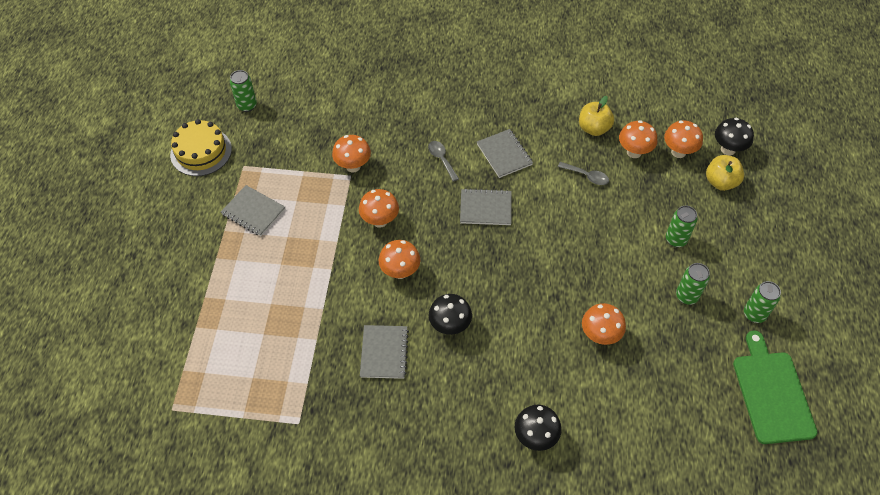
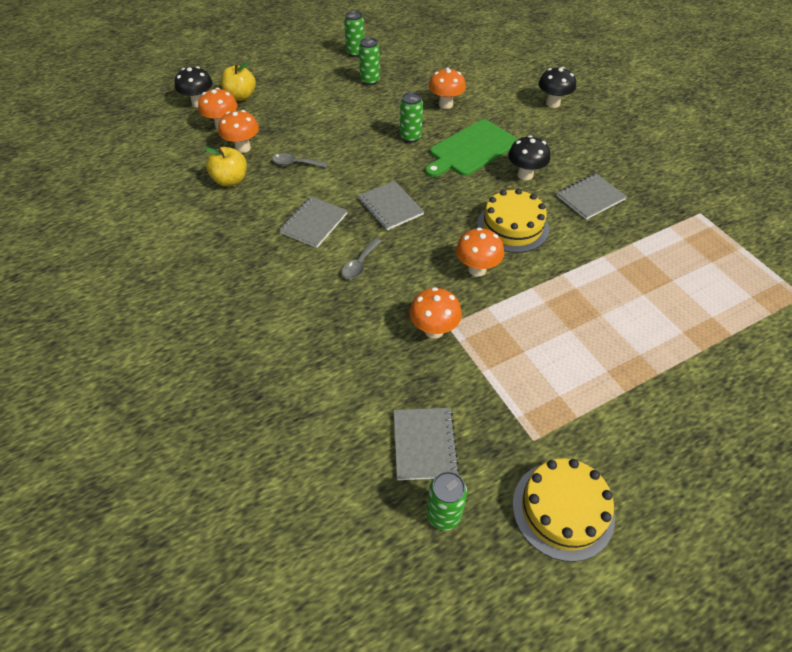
camera: 125 degrees left, 5 degrees down
(253, 212) = (577, 381): grey notebook -> grey notebook (424, 444)
(400, 272) = (512, 227): orange mushroom -> yellow cake
(586, 176) = (296, 163): grey spoon -> grey spoon turned 75 degrees counterclockwise
(676, 240) = (322, 99): green can -> green can (410, 137)
(772, 393) = (409, 34): green cutting board -> green cutting board (471, 149)

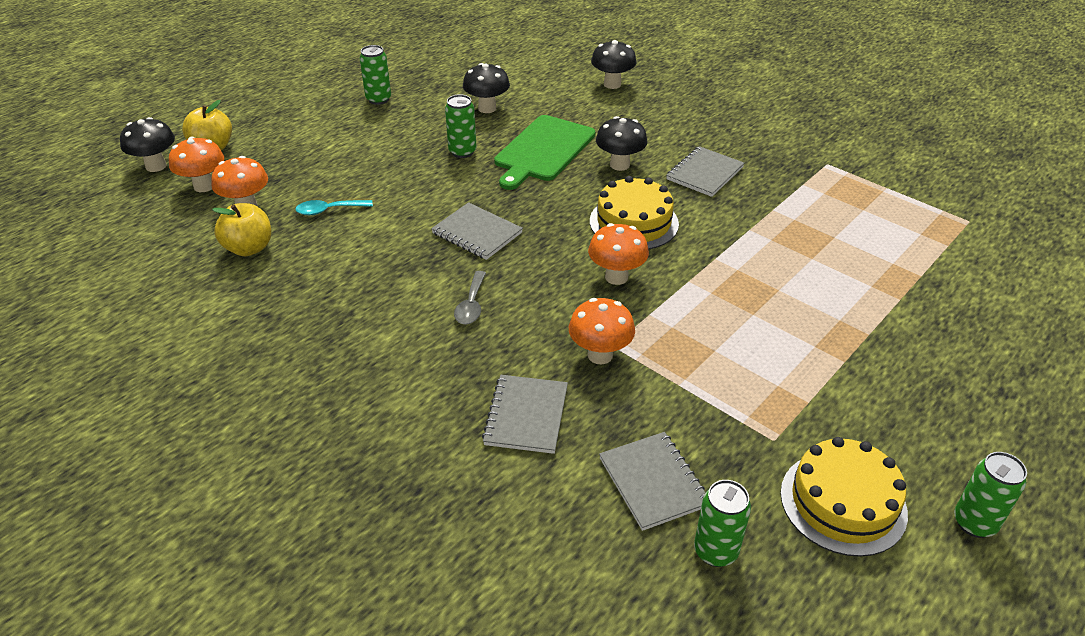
camera: 20 degrees left, 10 degrees down
(296, 163) = (329, 210): grey spoon -> turquoise spoon
(314, 223) = (388, 273): grey notebook -> grey notebook (526, 416)
(355, 53) = (344, 72): green can -> green can (974, 523)
(445, 104) = (487, 108): orange mushroom -> black mushroom

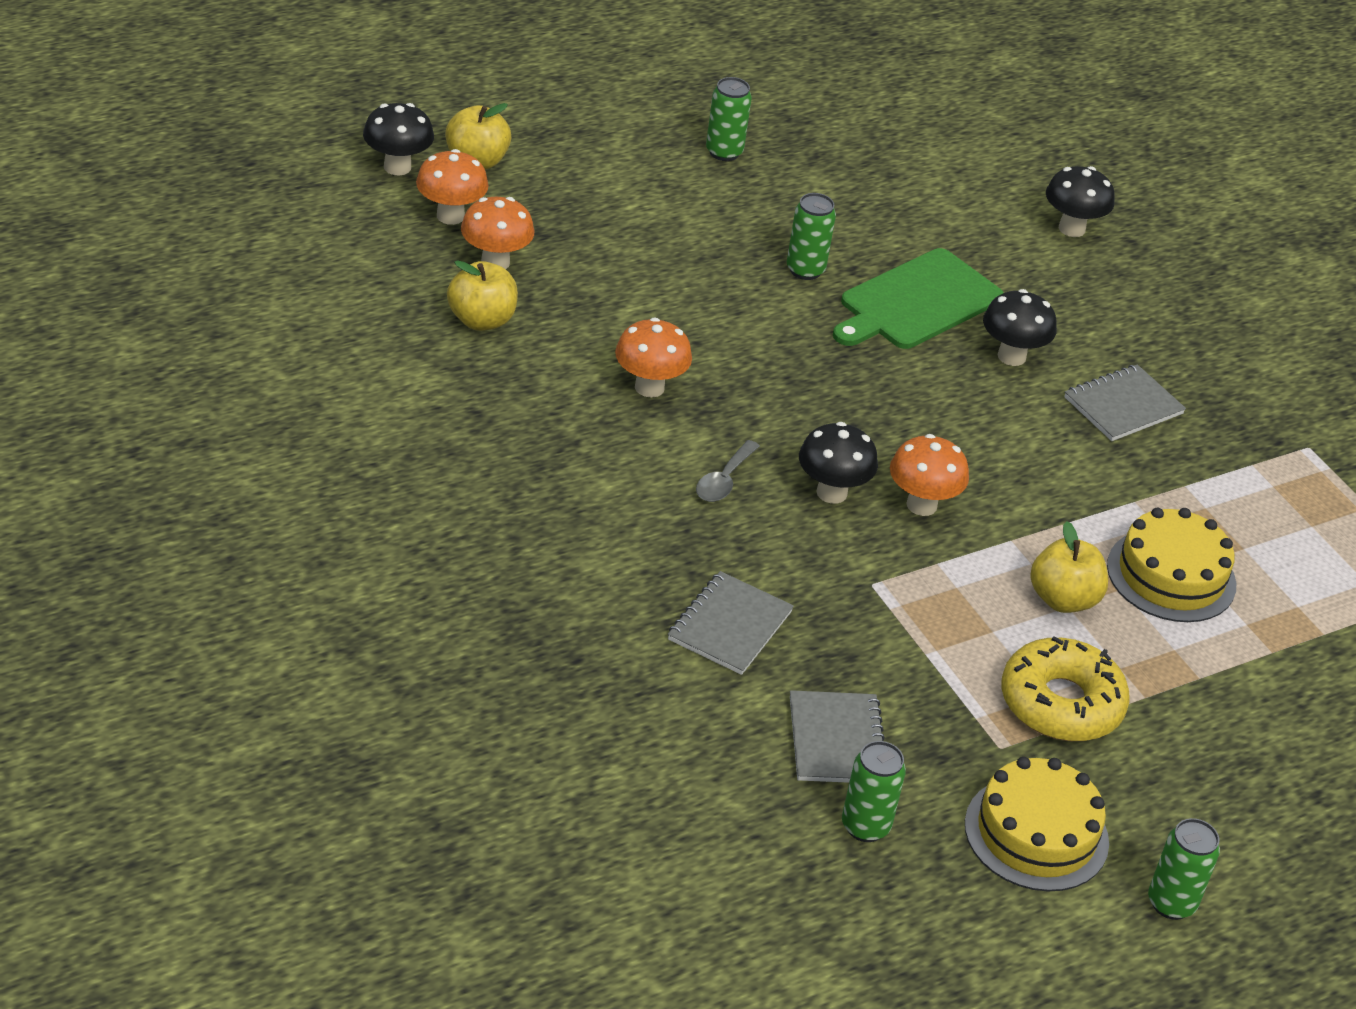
camera: 15 degrees right, 0 degrees up
(329, 210) = (597, 300): turquoise spoon -> none
(477, 233) = (772, 391): grey notebook -> none
(487, 108) = (870, 213): black mushroom -> black mushroom (831, 493)
(600, 355) = (850, 590): orange mushroom -> orange mushroom (649, 387)
(634, 222) = (984, 442): yellow cake -> yellow cake (1171, 575)
(747, 310) = (1063, 599): none -> yellow apple
(793, 388) = (1061, 703): none -> yellow donut

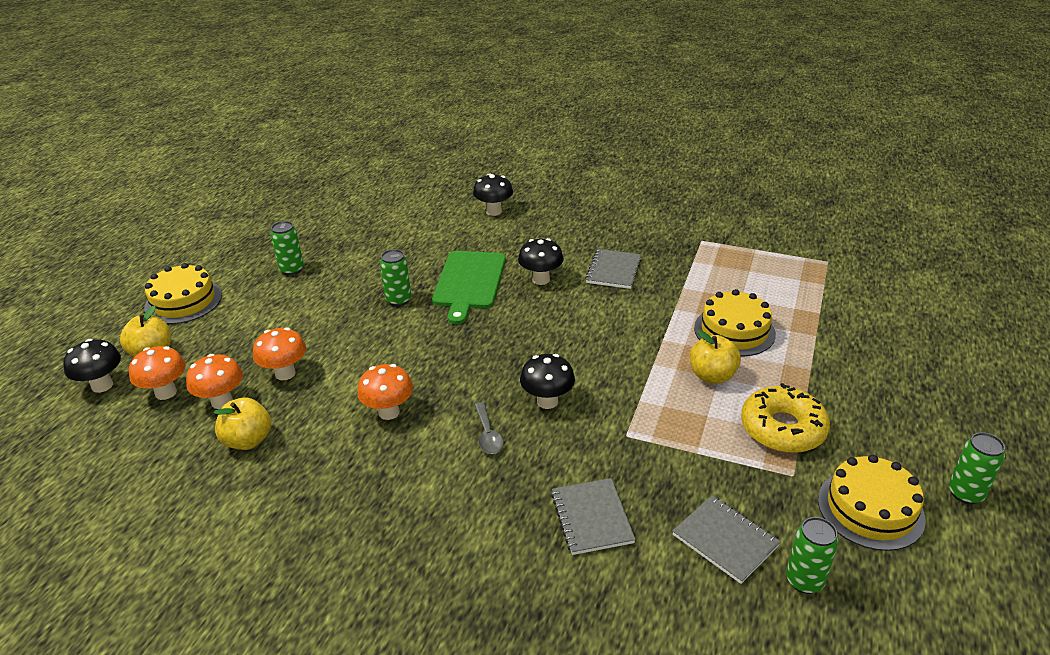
camera: 35 degrees left, 5 degrees down
(564, 117) = (183, 301): none -> yellow cake
(921, 505) = (594, 376): orange mushroom -> orange mushroom (285, 373)

